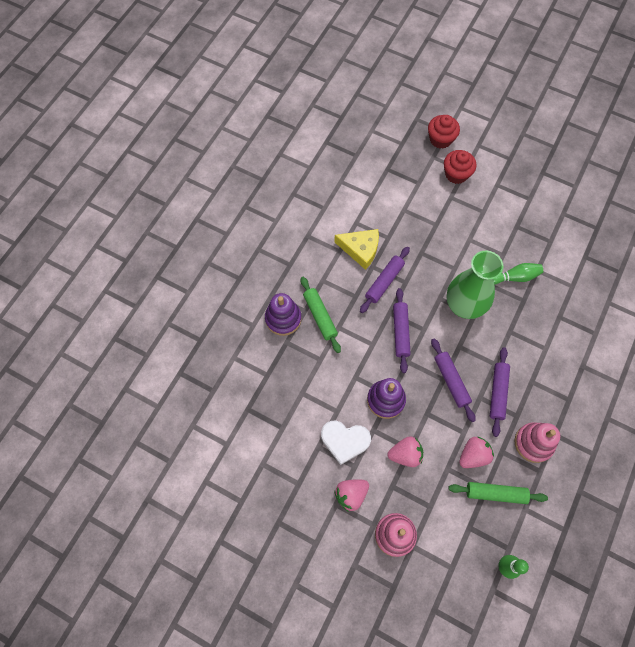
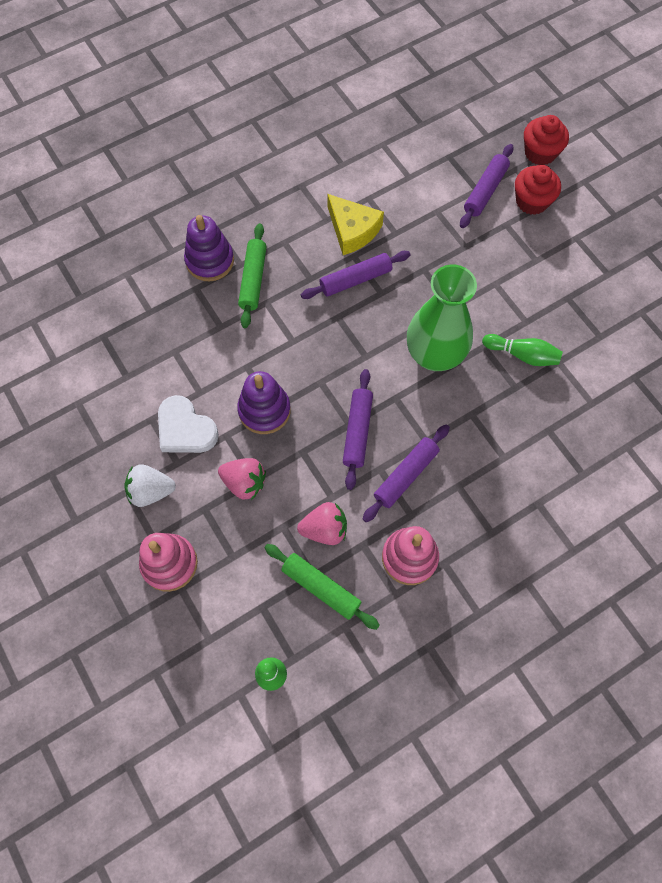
camera: 30 degrees right, 0 degrees up
(351, 495) = (151, 491): pink strawberry -> white strawberry
(400, 332) = (335, 345): purple rolling pin -> purple rolling pin (485, 191)

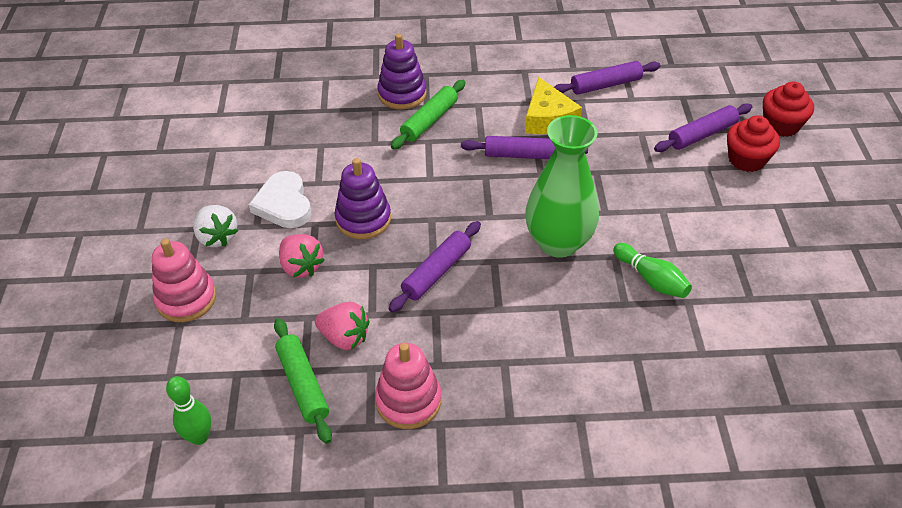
camera: 30 degrees right, 20 degrees down
(151, 491) = (217, 237): white strawberry -> white strawberry turned 150 degrees counterclockwise
(405, 475) = (456, 328): purple rolling pin -> purple rolling pin (605, 85)

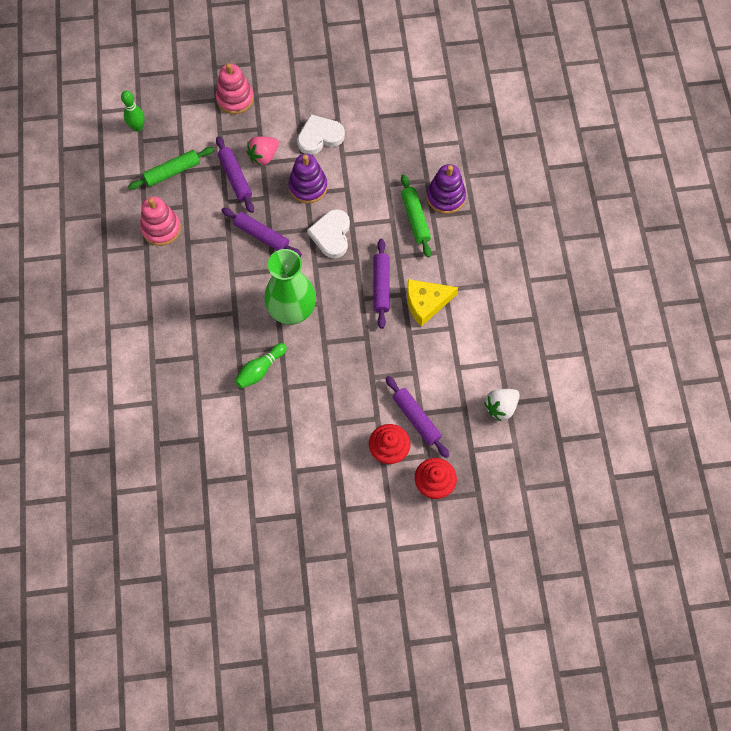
camera: 85 degrees right, 20 degrees up
(217, 237) = (287, 104): white strawberry -> white strawberry (501, 407)
(344, 337) = (207, 189): pink strawberry -> none
(429, 120) = (415, 219): green rolling pin -> green rolling pin turned 45 degrees clockwise
(444, 198) = (331, 235): none -> white heart
(605, 85) = (474, 347): purple rolling pin -> purple rolling pin (235, 178)

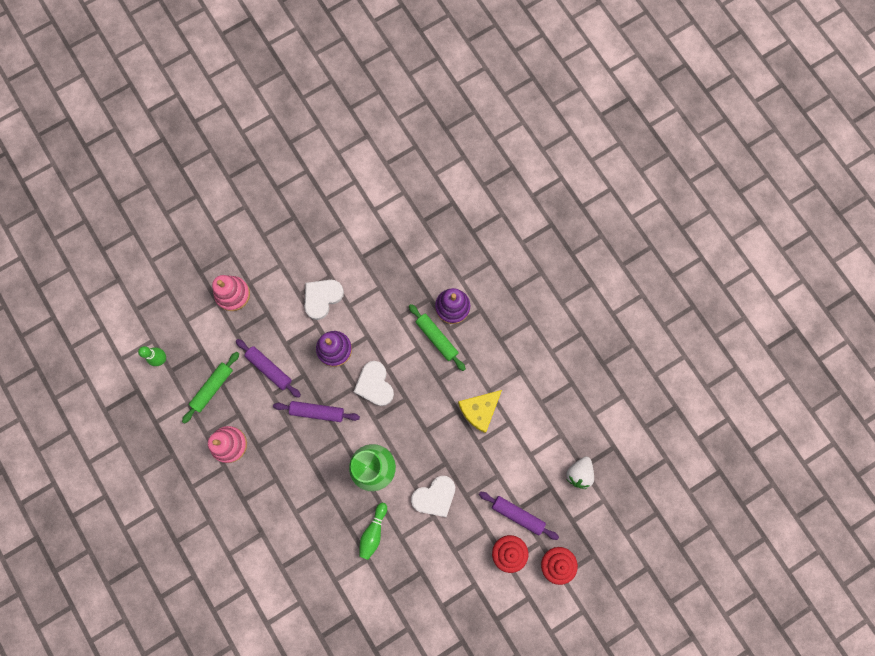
camera: 25 degrees left, 10 degrees up
(263, 156) = (283, 338): pink strawberry -> none
(339, 364) = (435, 497): none -> white heart
(381, 286) = (437, 412): purple rolling pin -> none

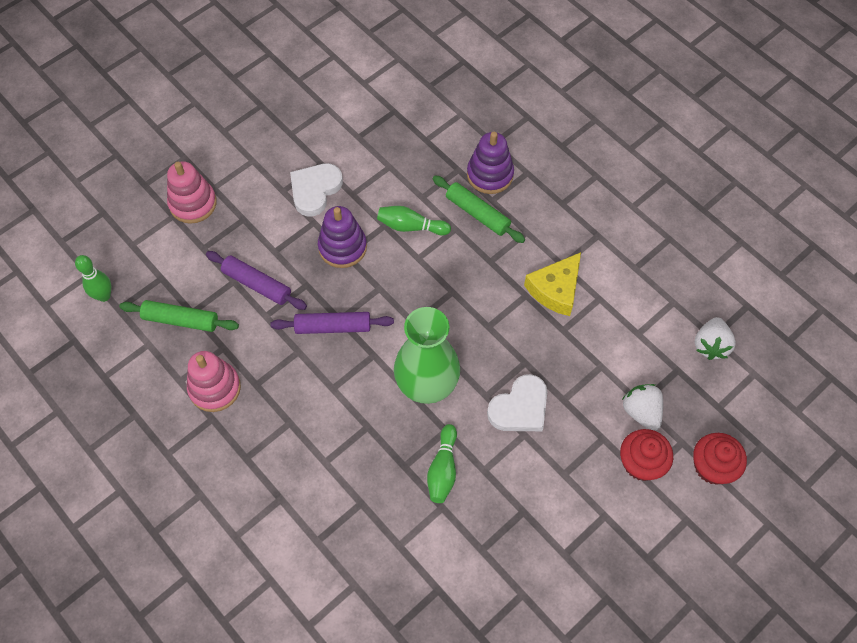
camera: 10 degrees left, 15 degrees down
(212, 388) = (181, 320): green rolling pin -> green rolling pin turned 75 degrees clockwise
(375, 385) = (406, 281): white heart -> none
(386, 341) = (411, 226): none -> green bowling pin
(518, 515) = (641, 412): purple rolling pin -> white strawberry

